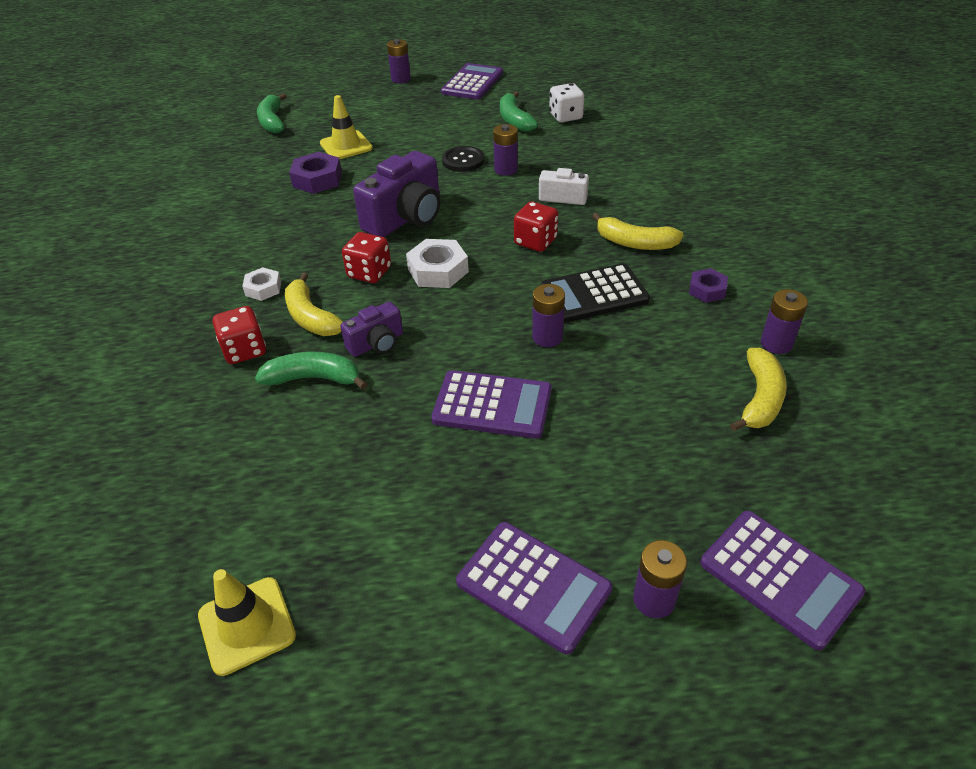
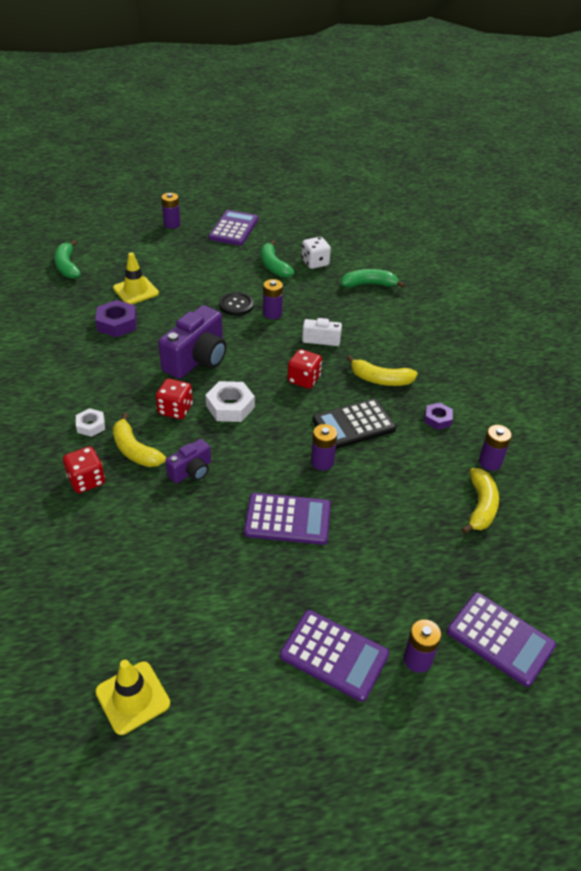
camera: 10 degrees left, 0 degrees up
(314, 378) = (147, 502): green banana -> green banana (369, 284)

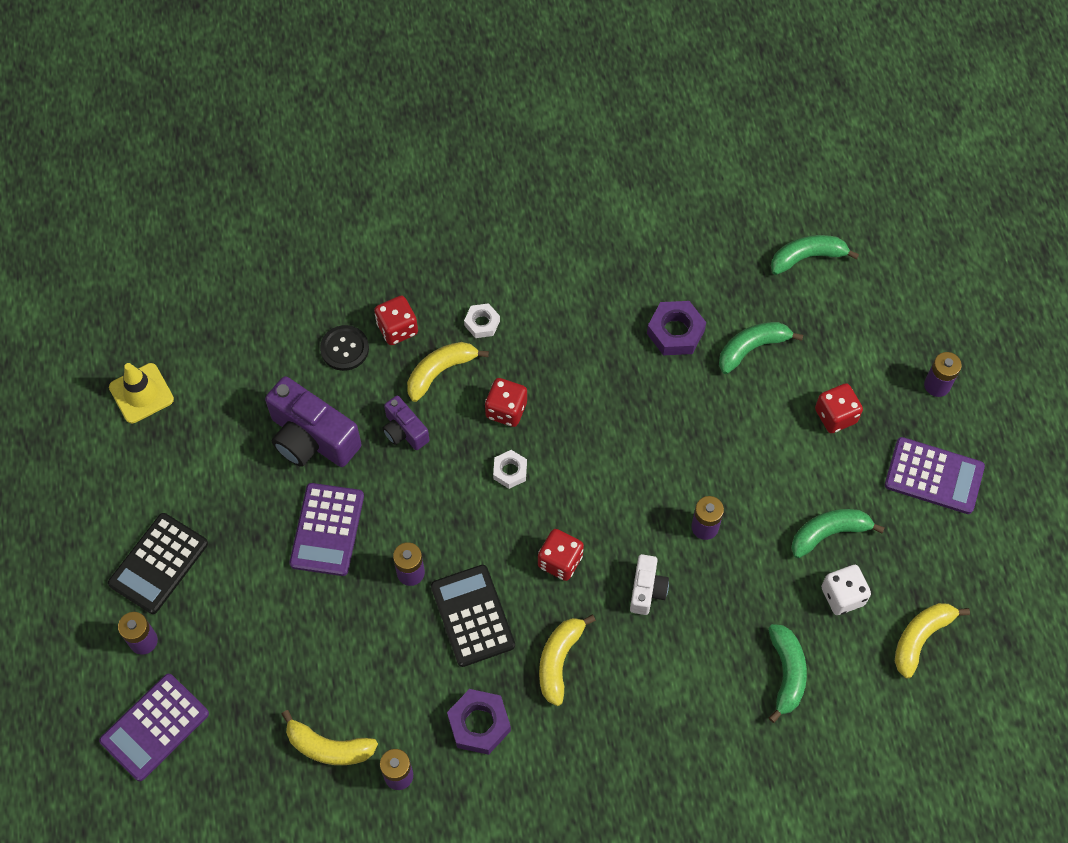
camera: 95 degrees right, 20 degrees up
(136, 291) = (752, 348): yellow traffic cone -> green banana
(191, 260) = (835, 416): none -> red dice
(197, 359) = (601, 431): purple camera -> purple camera (312, 438)
(230, 406) = (510, 471): white nut -> white nut, size x0.62
(236, 305) = (723, 479): black button -> black button (344, 349)
(334, 655) = (158, 563): purple calculator -> black calculator
(337, 238) = (920, 638): none -> yellow banana
(437, 419) = (479, 724): purple nut -> purple nut, size x1.61

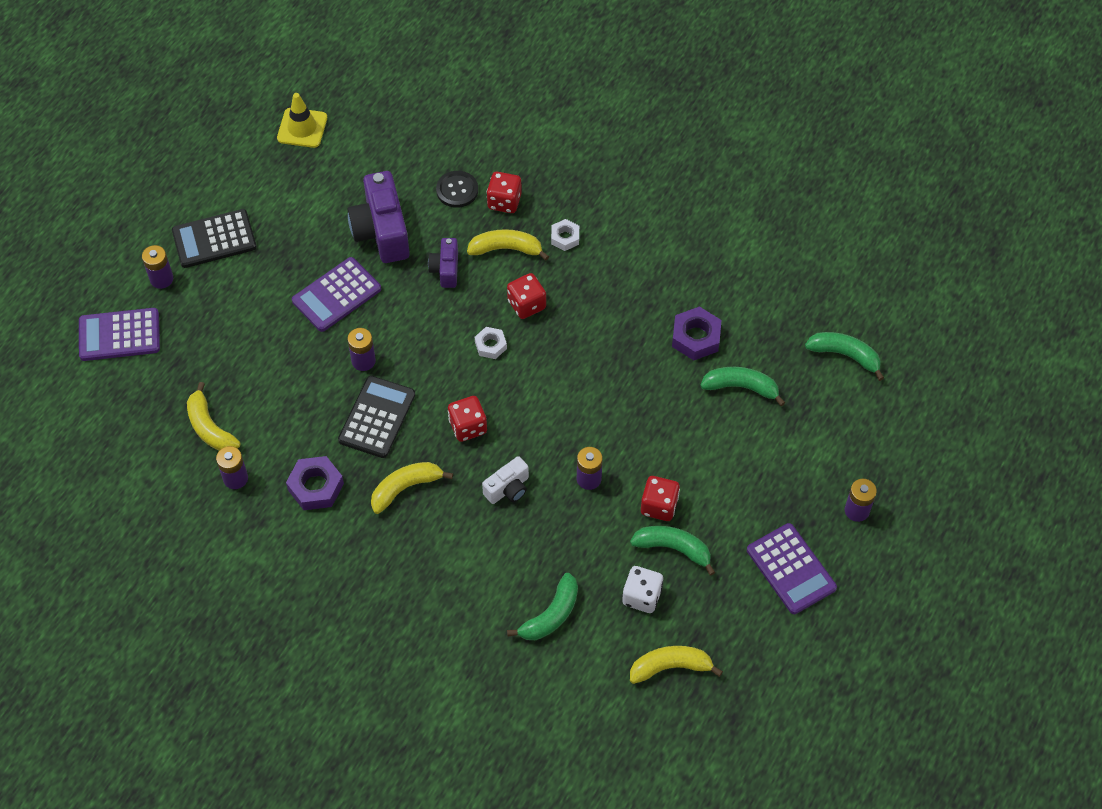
camera: 40 degrees right, 5 degrees down
(835, 416) = (758, 476): red dice -> red dice (659, 506)

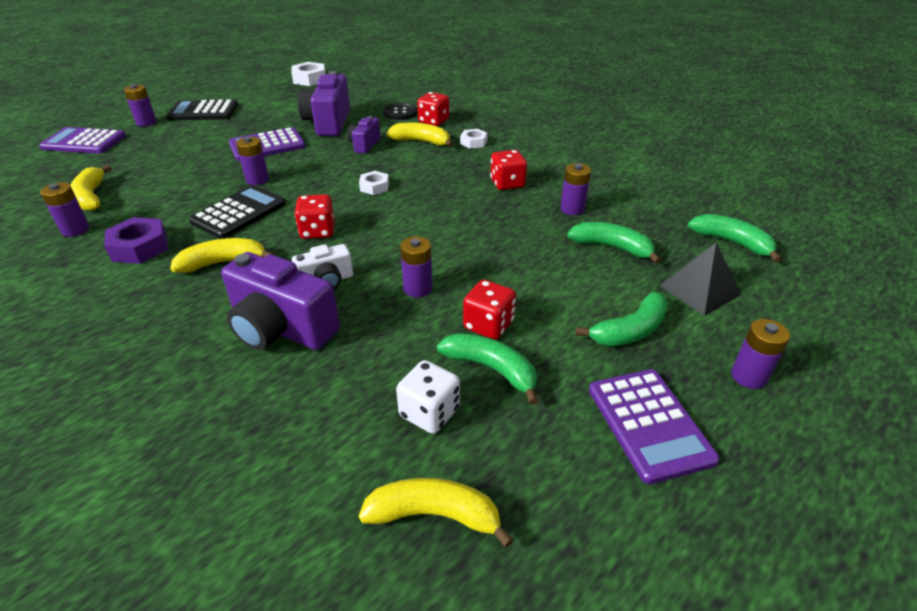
camera: 15 degrees right, 20 degrees down
(302, 128) = (309, 79): yellow traffic cone -> white nut
(498, 549) = (281, 328): none -> purple camera
(526, 304) = (421, 170): red dice -> red dice (507, 184)
(551, 615) = (300, 408): green banana -> green banana (630, 331)
(696, 337) = (572, 209): purple nut -> purple battery
(819, 426) = (699, 290): none -> black pyramid

